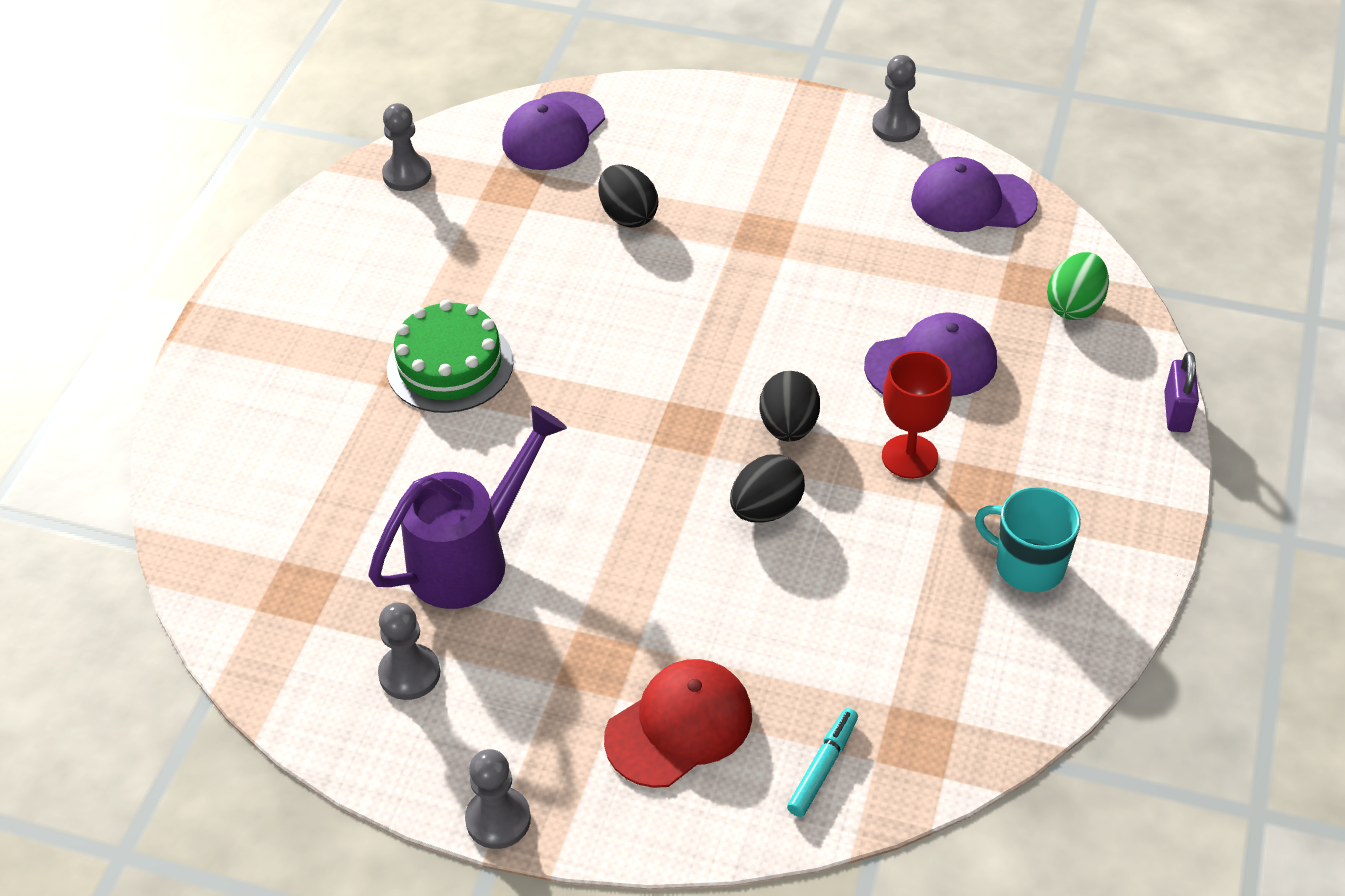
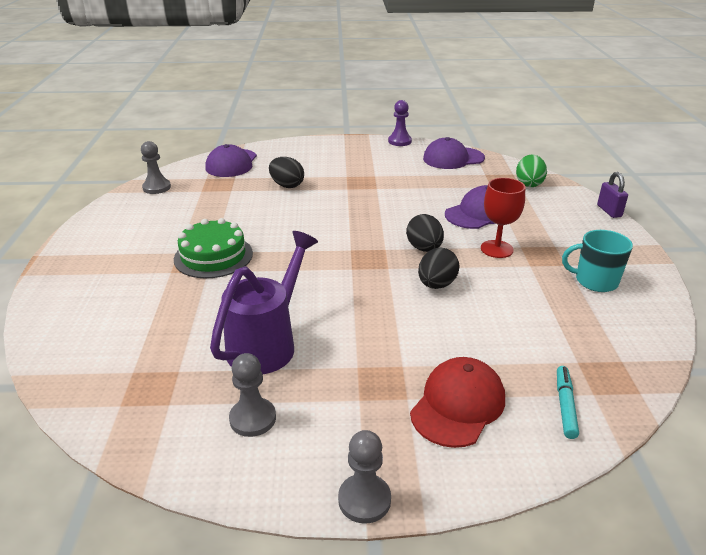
camera: 20 degrees left, 15 degrees down
(896, 126) = (399, 141): grey pawn -> purple pawn

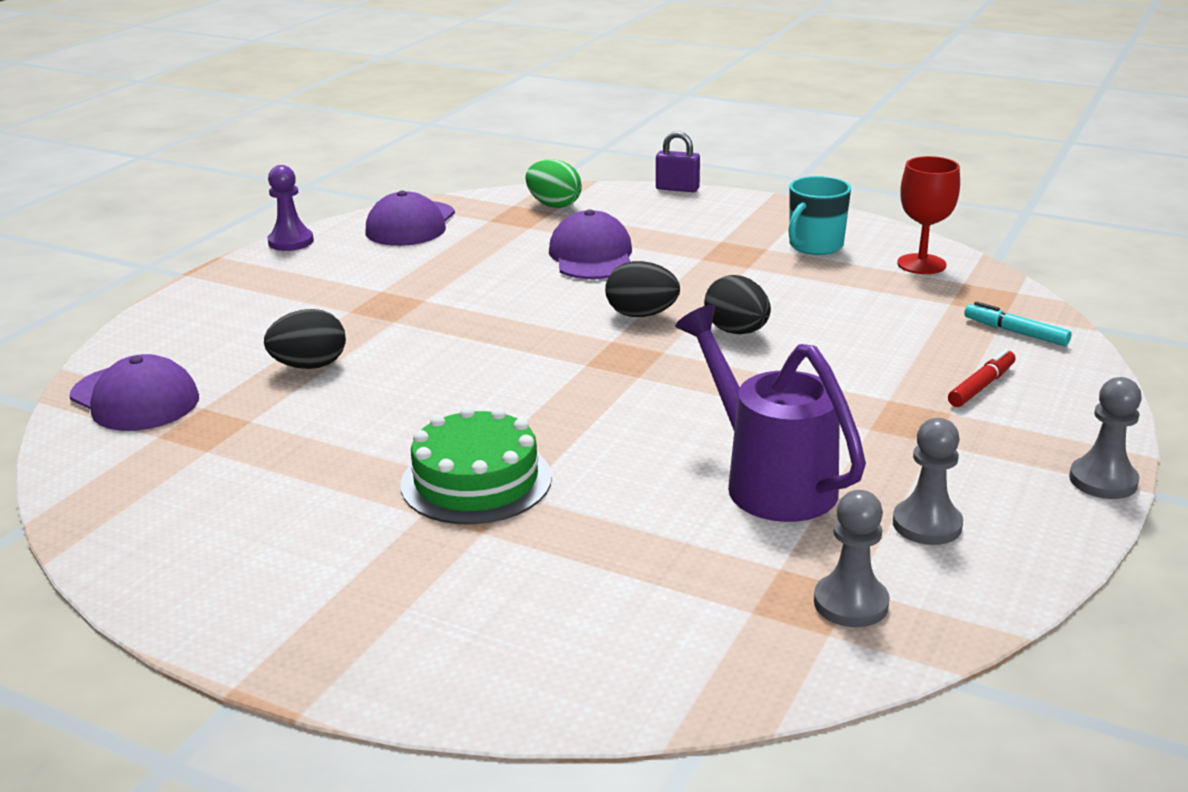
camera: 60 degrees left, 5 degrees down
(157, 187) = (118, 497): grey pawn -> grey pawn (850, 603)
(458, 405) = (981, 386): red cap -> red marker
(496, 249) = (692, 273): red goblet -> red goblet (921, 264)

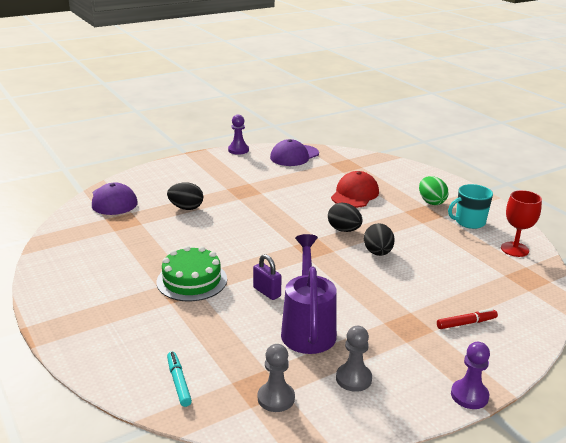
camera: 30 degrees right, 0 degrees up
(554, 205) = (366, 164): green egg -> green egg (431, 202)
(592, 256) = (355, 194): purple cap -> red cap
(677, 189) = (435, 172): purple padlock -> purple padlock (267, 292)
(1016, 332) = (521, 302): turquoise marker -> turquoise marker (179, 383)
(1103, 481) = (469, 395): grey pawn -> purple pawn

